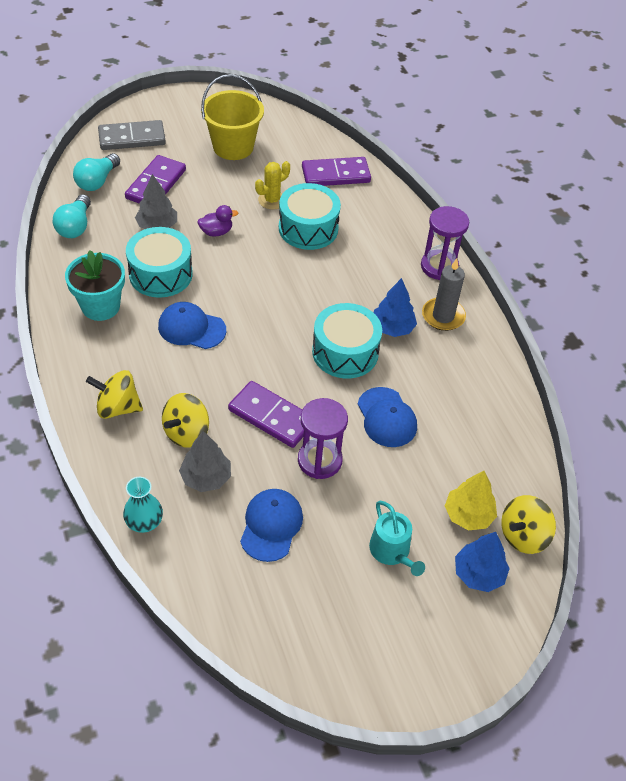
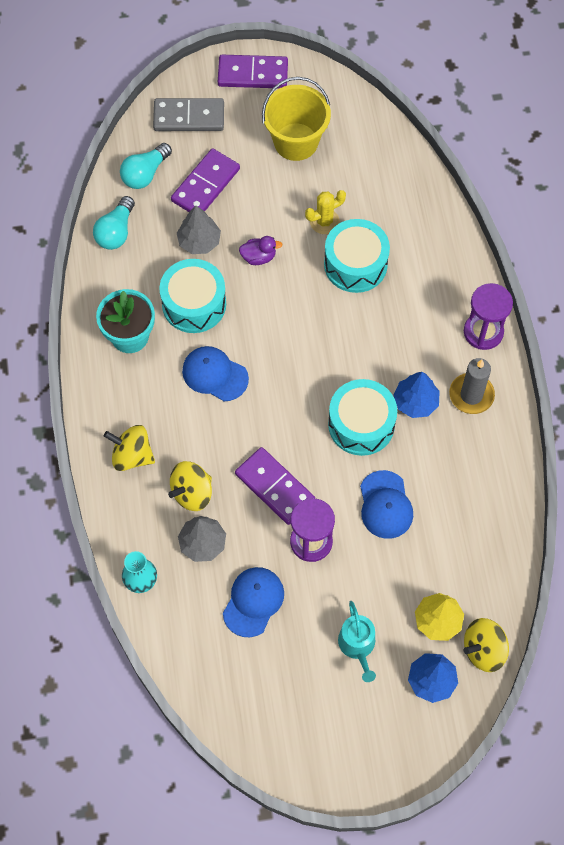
camera: 15 degrees right, 15 degrees up
(335, 174) = (400, 194): purple domino -> purple domino (253, 74)

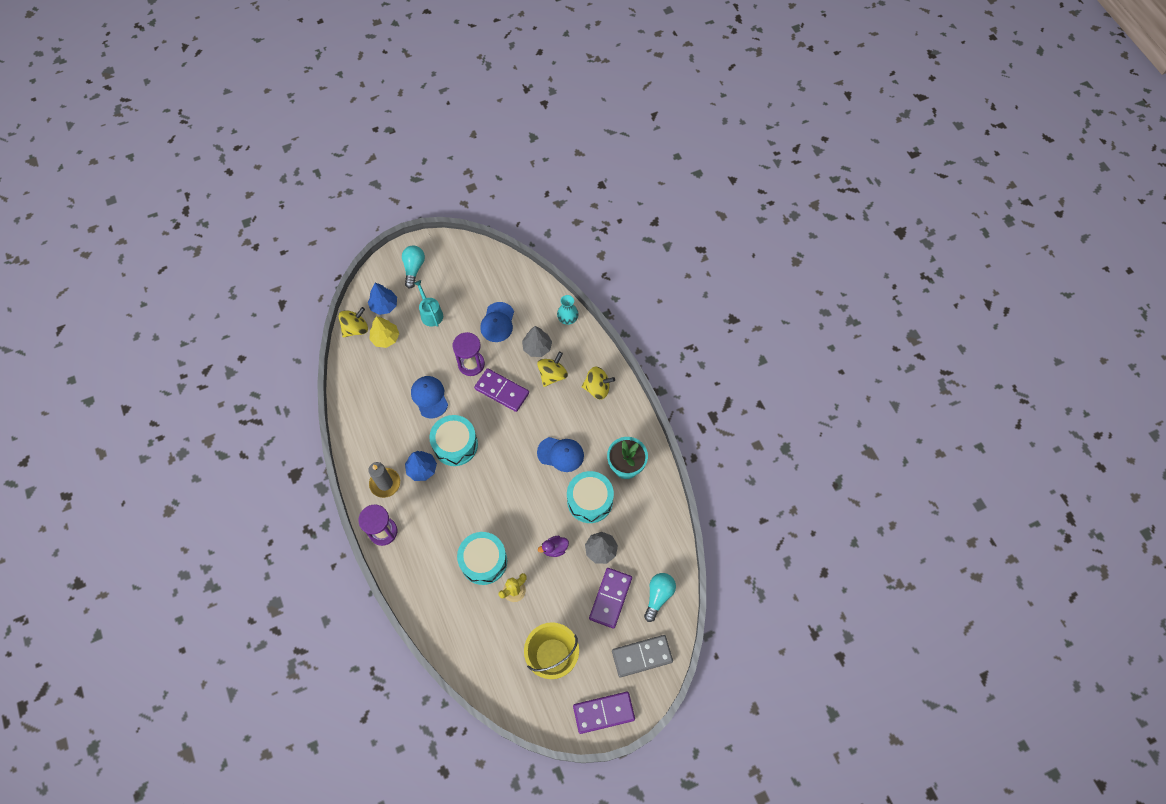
camera: 165 degrees right, 0 degrees up
(116, 231) = (663, 542): turquoise light bulb -> turquoise light bulb (414, 268)

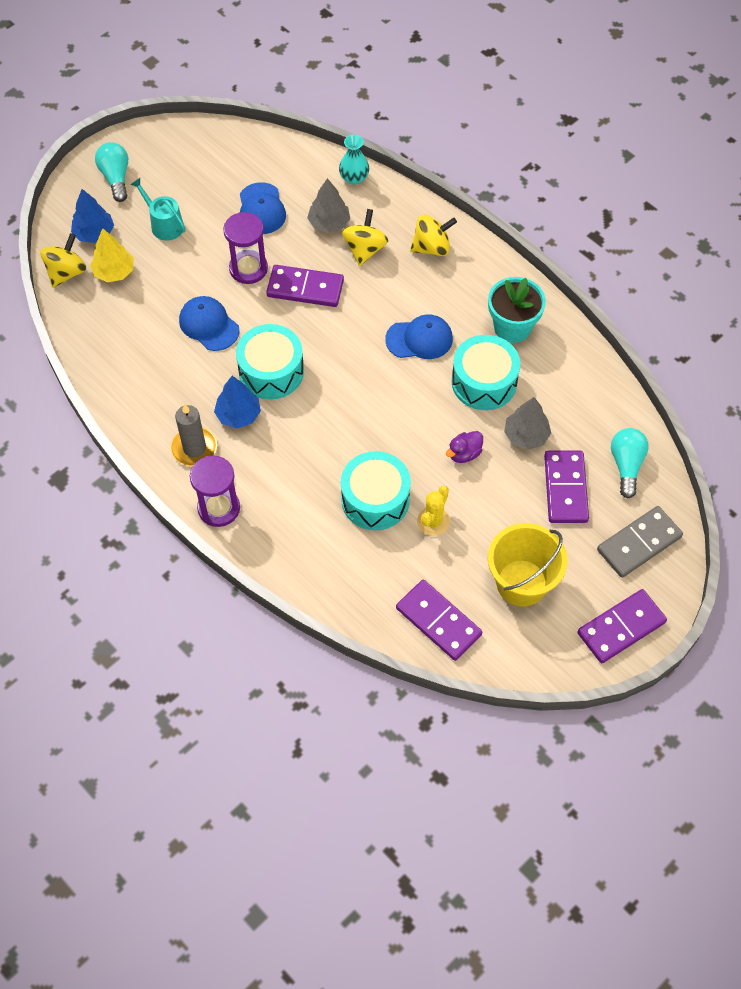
camera: 20 degrees left, 5 degrees down
(488, 663) = (438, 621): none -> purple domino

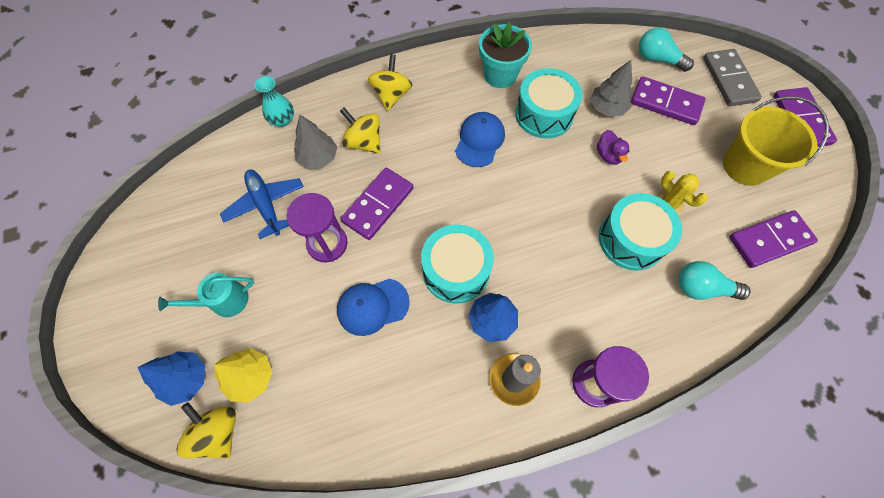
camera: 65 degrees left, 5 degrees up
(116, 178) = (130, 327): turquoise light bulb -> turquoise light bulb (702, 288)
(261, 209) = (266, 205): blue cap -> blue plane

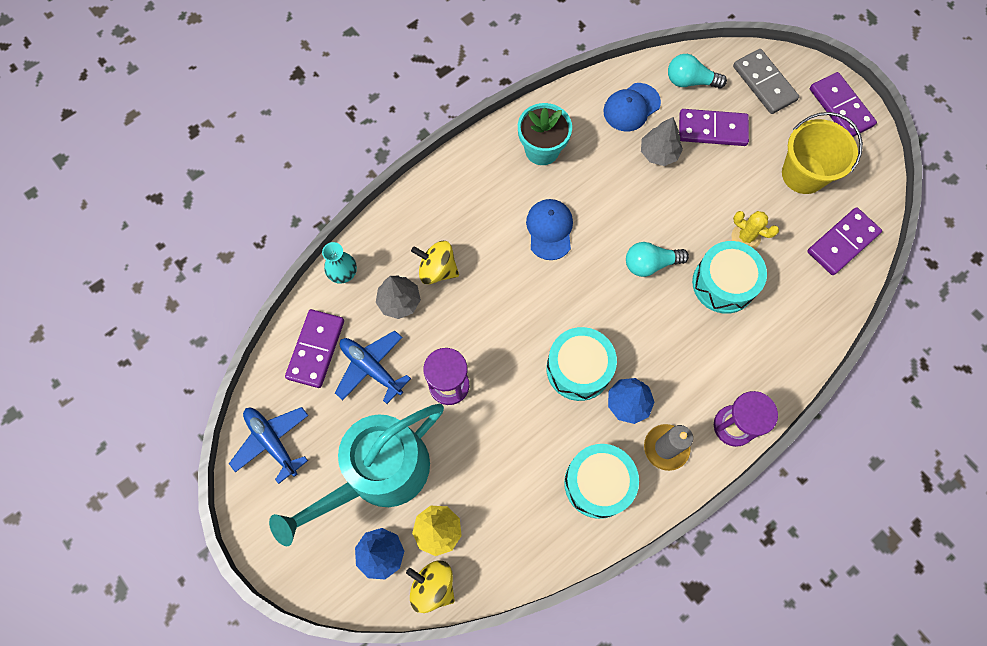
camera: 20 degrees left, 5 degrees up
(147, 239) = (272, 442): none -> blue plane
(224, 301) = (379, 473): turquoise watering can -> turquoise watering can, size x2.30
(372, 306) = (517, 429): blue cap -> blue cap (631, 107)
(378, 205) = (480, 330): purple domino -> purple domino (316, 349)
(391, 95) = (442, 208): yellow spinning top -> none
(544, 114) = (601, 180): turquoise drum -> turquoise drum (598, 483)
(608, 155) = (676, 204): purple duck -> none
(702, 288) = (797, 308): turquoise light bulb -> turquoise light bulb (650, 264)

